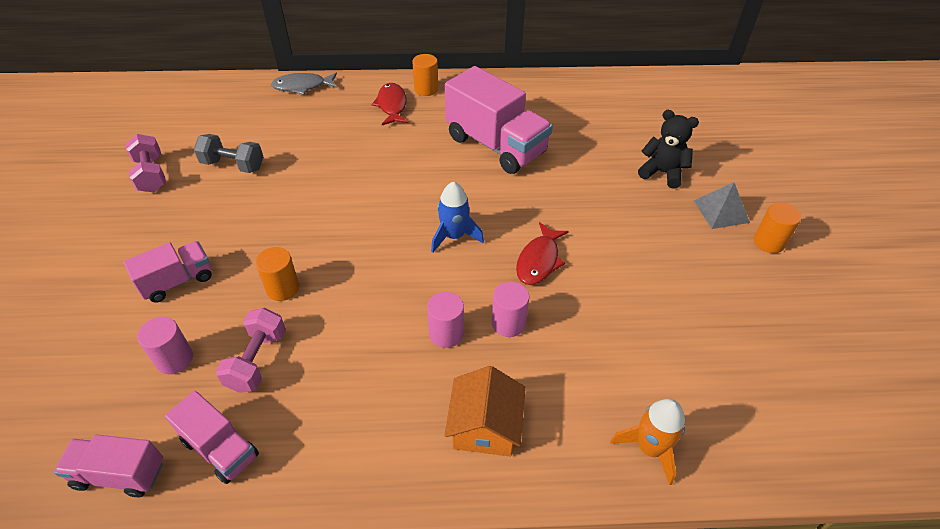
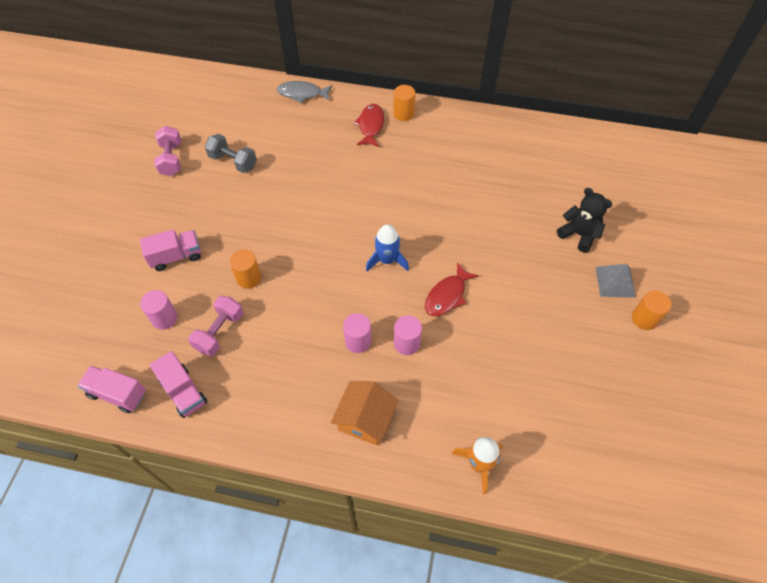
camera: 15 degrees right, 10 degrees up
(496, 145) = (446, 181): pink truck -> none

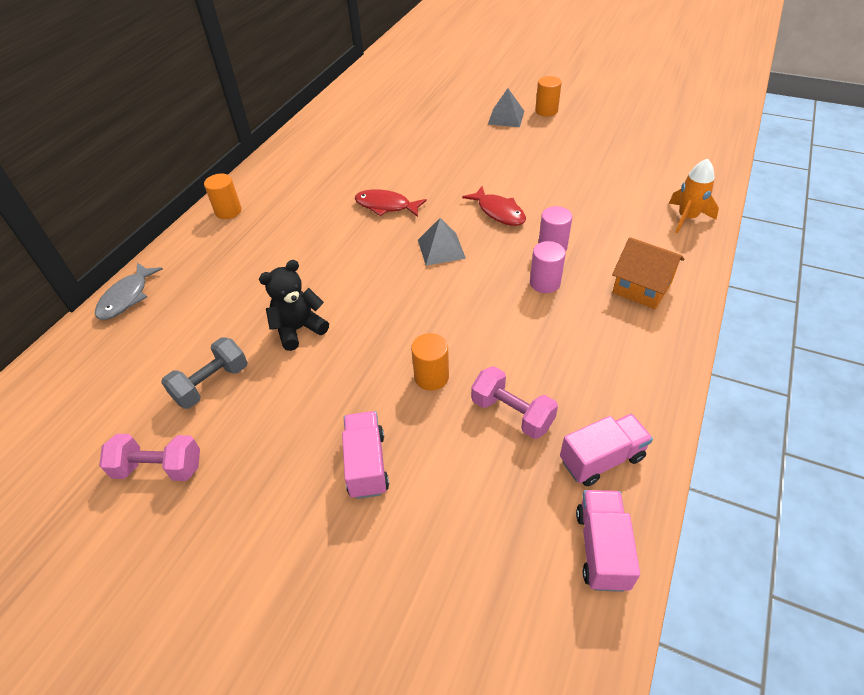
camera: 75 degrees left, 10 degrees down
(117, 394) = (602, 548): pink truck -> pink truck turned 150 degrees clockwise
(164, 318) = (477, 482): pink cylinder -> none
(370, 126) = (230, 239): red fish -> red fish (386, 206)
(387, 260) = (441, 249): blue rocket -> grey pyramid
(579, 235) = (449, 126): black teddy bear -> black teddy bear (299, 329)

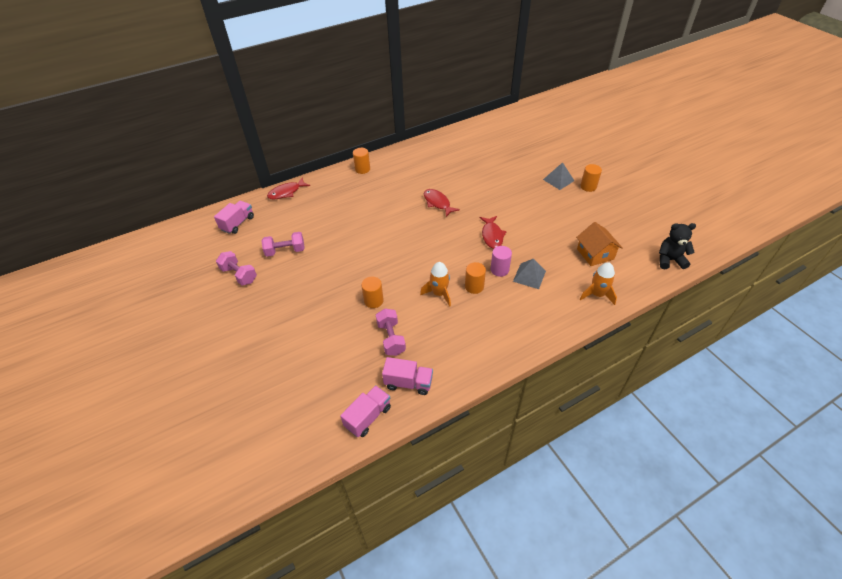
camera: 35 degrees right, 0 degrees up
(127, 297) = (286, 192): grey fish -> red fish
(211, 384) = (285, 251): grey dumbbell -> pink dumbbell
(299, 329) = (340, 246): black teddy bear -> black teddy bear (669, 260)
(366, 464) = (311, 321): pink truck -> pink truck (237, 223)
(441, 249) = (441, 240): grey pyramid -> grey pyramid (529, 276)
(511, 316) = (439, 293): none -> orange rocket
(545, 283) = (474, 286): pink cylinder -> orange cylinder
(642, 287) = (523, 317): orange house -> orange house (595, 254)

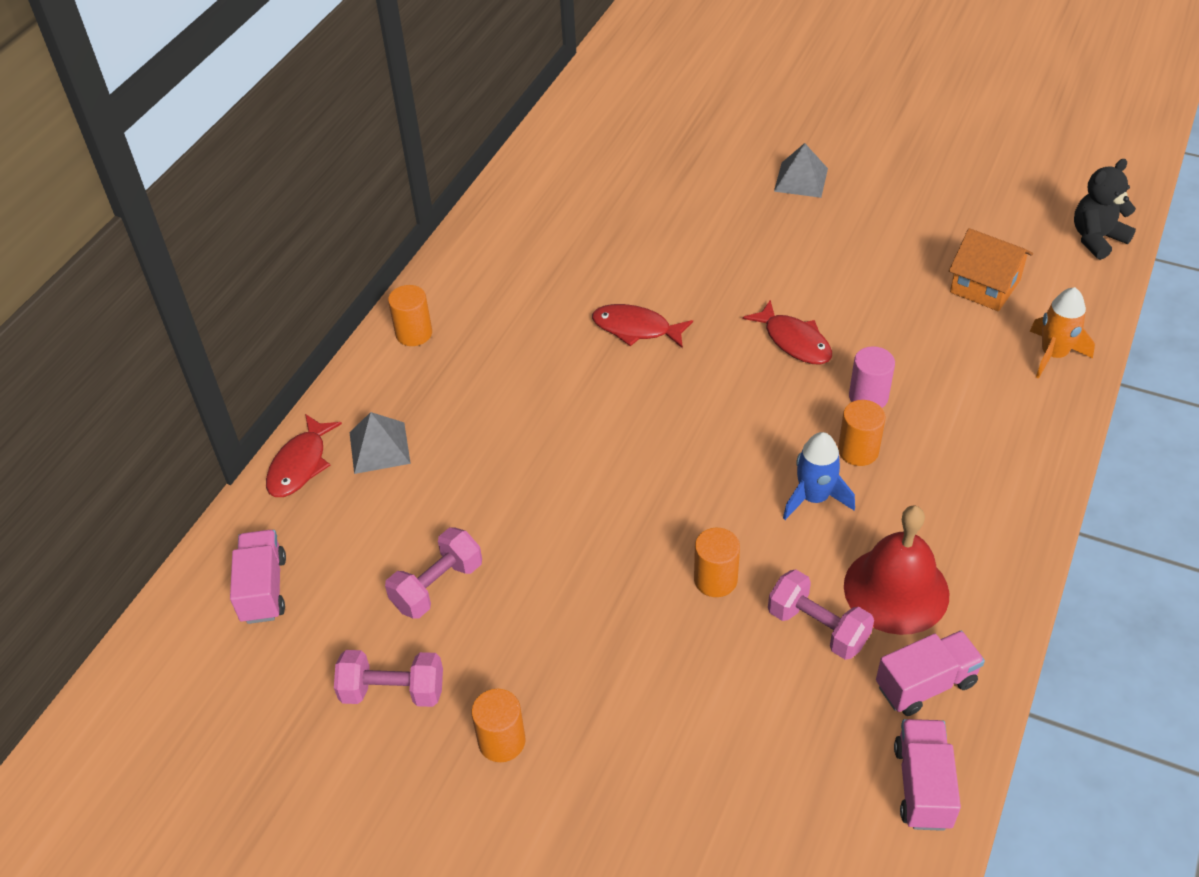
camera: 35 degrees left, 0 degrees up
(434, 343) = (896, 590): none -> red bell
(439, 293) = (814, 498): orange rocket -> blue rocket
(529, 276) = (924, 381): grey pyramid -> grey pyramid (379, 447)
(588, 186) = (860, 169): orange cylinder -> orange cylinder (501, 741)

